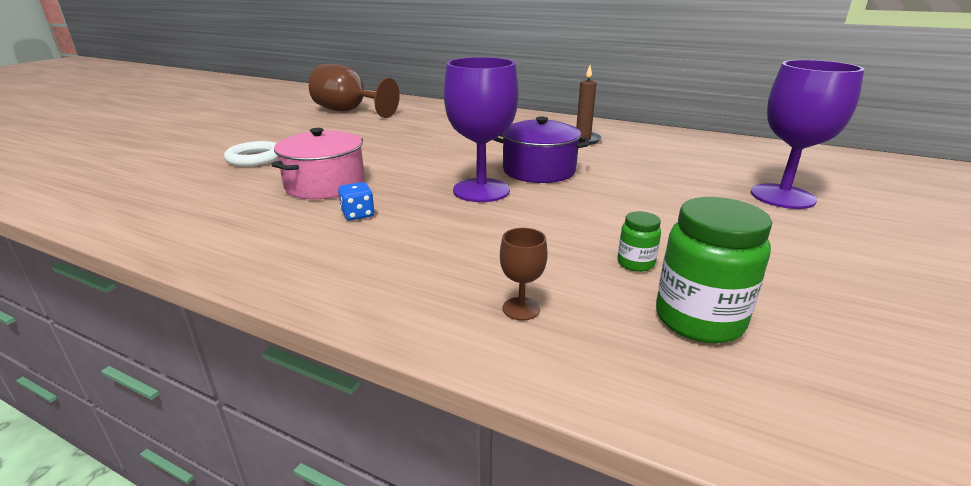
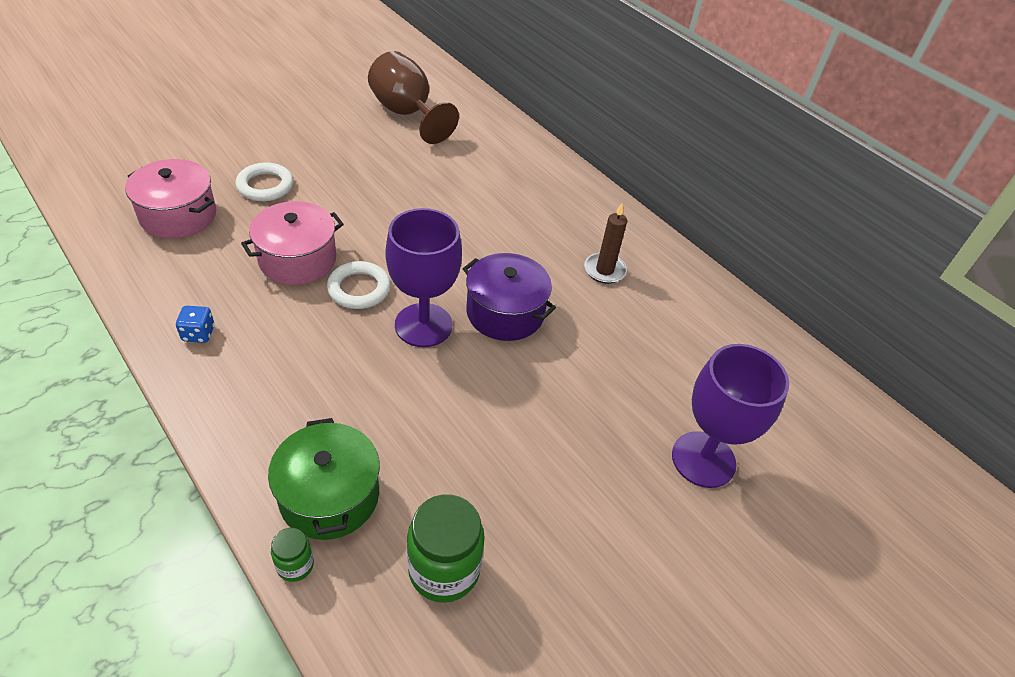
camera: 20 degrees right, 20 degrees up
(174, 188) = (178, 215): none -> pink pot
(358, 215) = (295, 320): blue dice -> blue dice (198, 334)
(401, 186) = (359, 289): none -> white ring
(521, 309) = (329, 496): brown goblet -> green pot
(635, 263) = (461, 487): green jar -> green jar (295, 565)

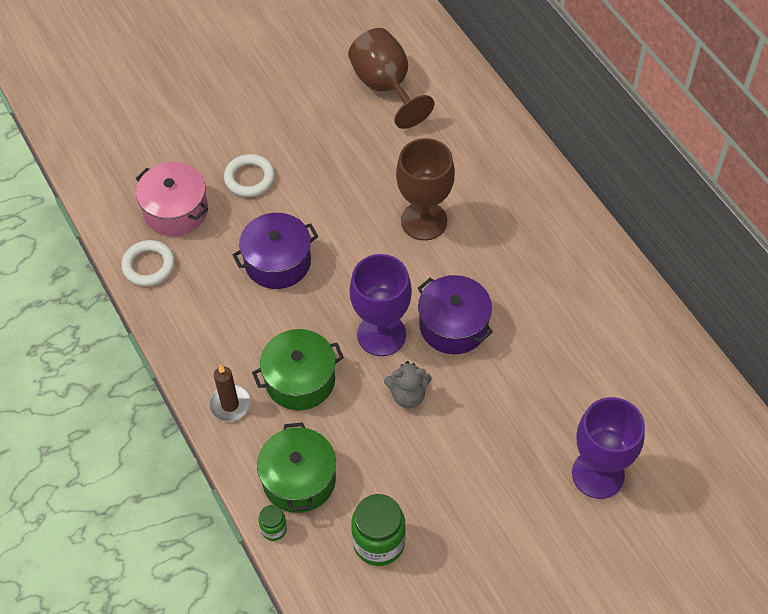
camera: 15 degrees right, 10 degrees up
(198, 334) = (198, 333): blue dice -> none
(297, 259) = (277, 262): pink pot -> purple pot
(327, 377) = (300, 380): none -> green pot
(359, 289) = (329, 295): white ring -> white ring (149, 266)
(459, 219) = (424, 221): none -> brown goblet
(462, 387) = (408, 395): none -> grey teddy bear
(604, 270) = (552, 284): brown candle -> brown candle (230, 404)

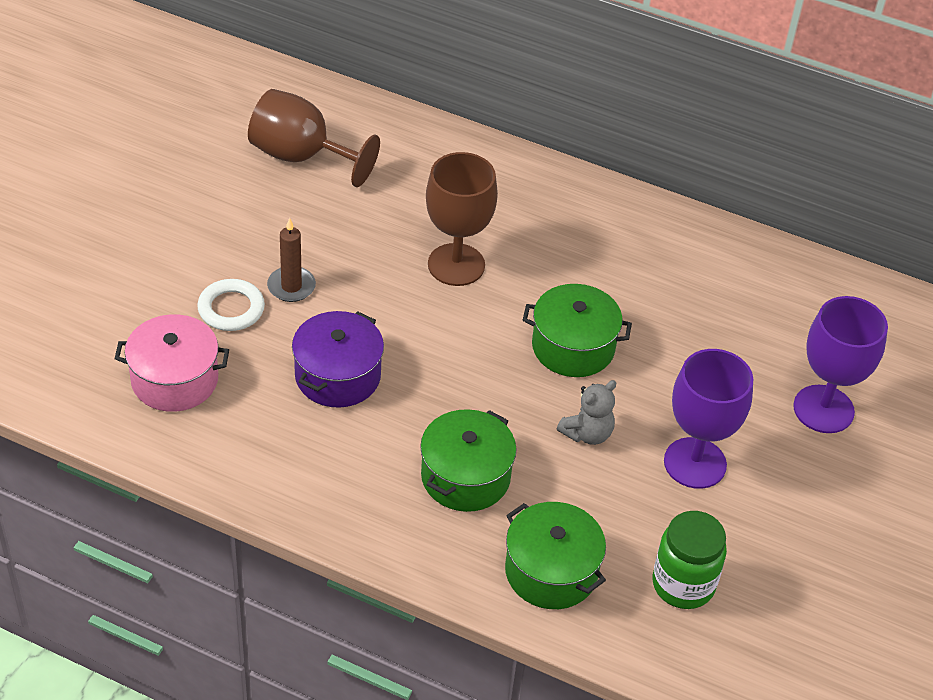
camera: 40 degrees left, 10 degrees down
(149, 266) = (194, 450): white ring -> none
(230, 404) = (413, 540): brown candle -> brown candle (291, 286)
(274, 529) = (569, 633): green jar -> none
(381, 334) = (510, 391): purple goblet -> purple goblet (695, 463)
(453, 325) = (573, 347): purple pot -> green pot

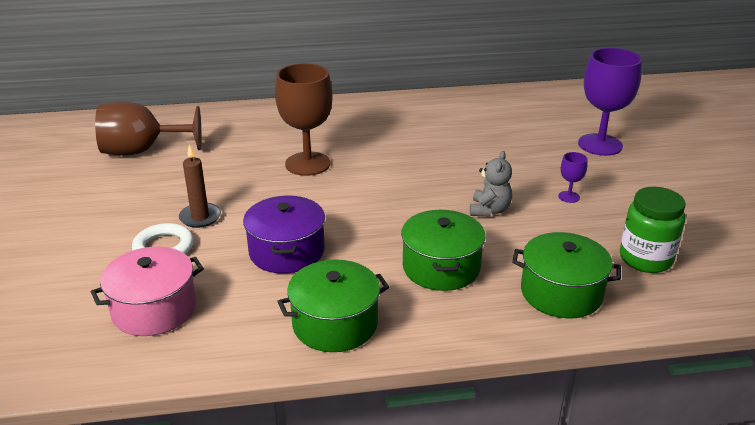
camera: 30 degrees left, 15 degrees down
(573, 347) = (428, 173): green pot -> green pot (335, 324)
(695, 463) = (569, 197): purple goblet -> purple goblet, size x0.43

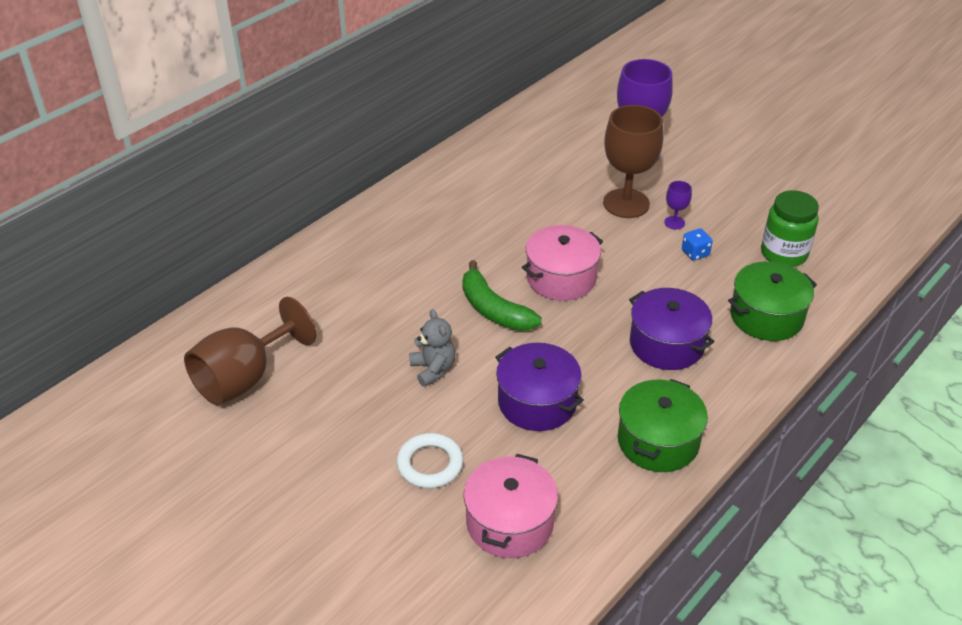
camera: 40 degrees left, 10 degrees up
(200, 217) = (416, 415): brown candle -> none
(307, 164) = (430, 303): brown goblet -> brown goblet (626, 203)
(343, 186) = (494, 309): none -> green banana
(421, 190) = (561, 278): none -> pink pot
(441, 267) = (666, 344): green pot -> purple pot
(489, 210) = (635, 269): grey teddy bear -> grey teddy bear (433, 369)
(558, 223) = (695, 253): none -> blue dice

